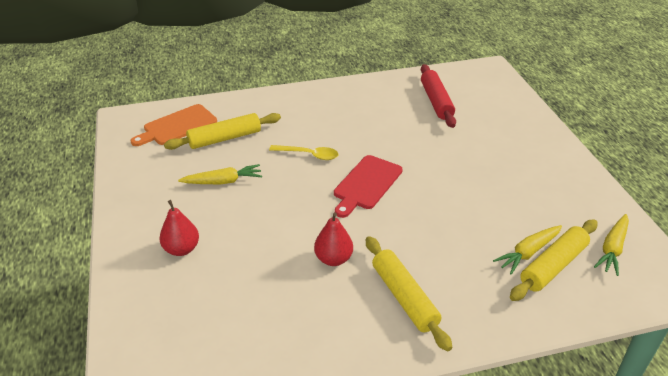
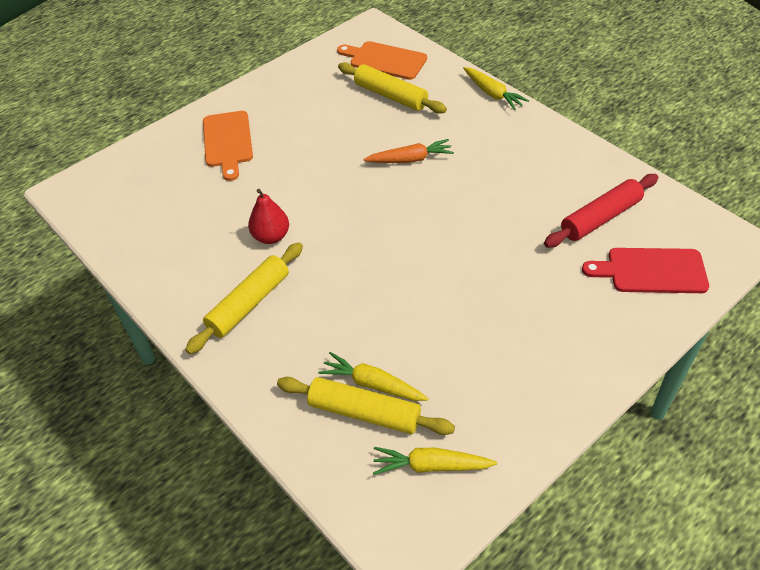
camera: 65 degrees right, 10 degrees up
(181, 249) = (228, 142): red pear -> orange cutting board
(223, 181) = (328, 124): yellow carrot -> yellow carrot (492, 94)
(309, 155) = (410, 159): yellow spoon -> orange carrot
(366, 184) = (395, 218): red cutting board -> red cutting board (652, 271)

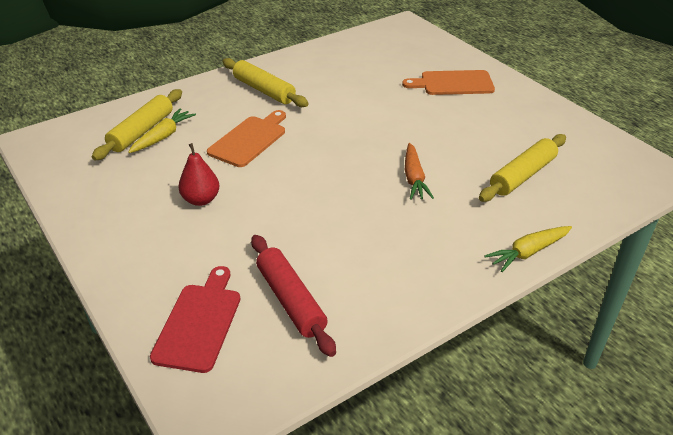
camera: 95 degrees right, 10 degrees down
(271, 236) = (330, 100): red pear -> red pear (201, 200)
(385, 60) = (591, 177): orange cutting board -> orange cutting board (249, 140)
(431, 466) = (81, 155): yellow carrot -> none

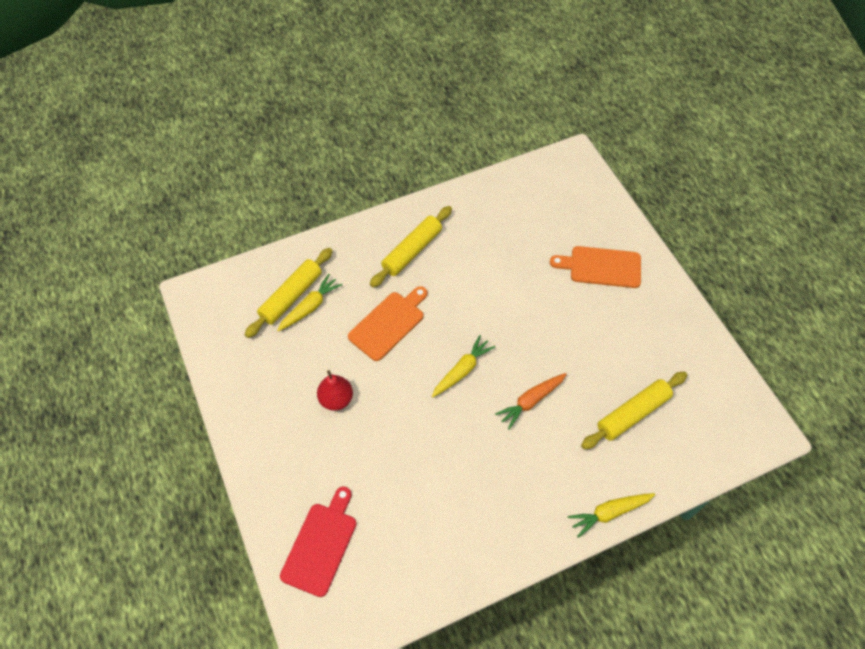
camera: 10 degrees right, 20 degrees up
(264, 90) = (412, 251): yellow rolling pin -> yellow rolling pin turned 75 degrees clockwise
(291, 300) = (397, 533): red rolling pin -> none
(335, 164) = (462, 370): none -> yellow carrot
(414, 178) = (531, 401): orange carrot -> orange carrot turned 45 degrees clockwise

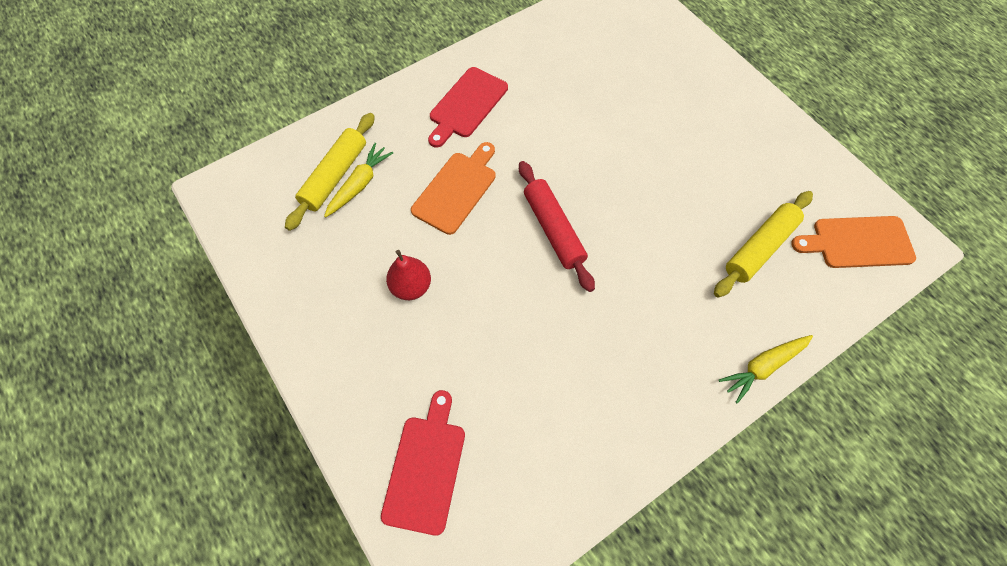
camera: 10 degrees left, 5 degrees up
(412, 251) = (467, 105): yellow rolling pin -> red cutting board
(462, 370) = (554, 229): yellow carrot -> red rolling pin
(531, 401) = (641, 252): orange carrot -> none
(601, 267) = (684, 93): orange cutting board -> orange cutting board (858, 242)

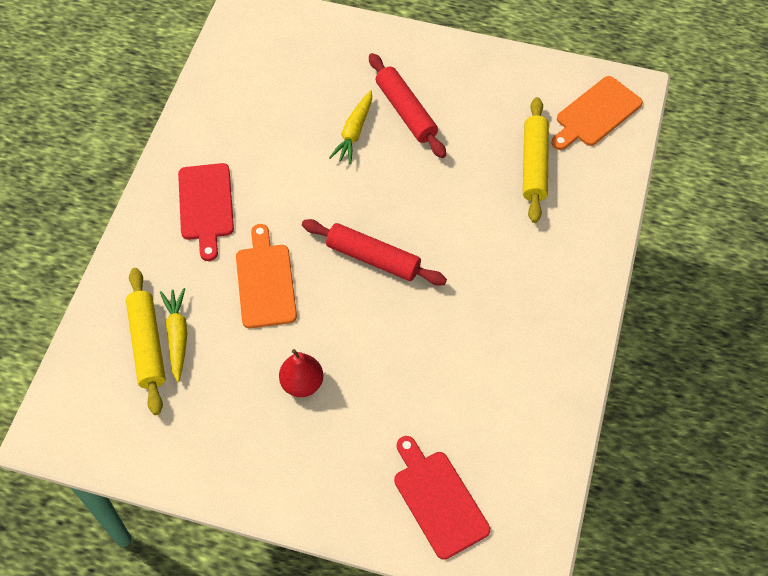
camera: 40 degrees left, 5 degrees down
(684, 133) = (406, 111): none -> red rolling pin
(763, 367) = (604, 250): yellow carrot -> yellow carrot (354, 132)

